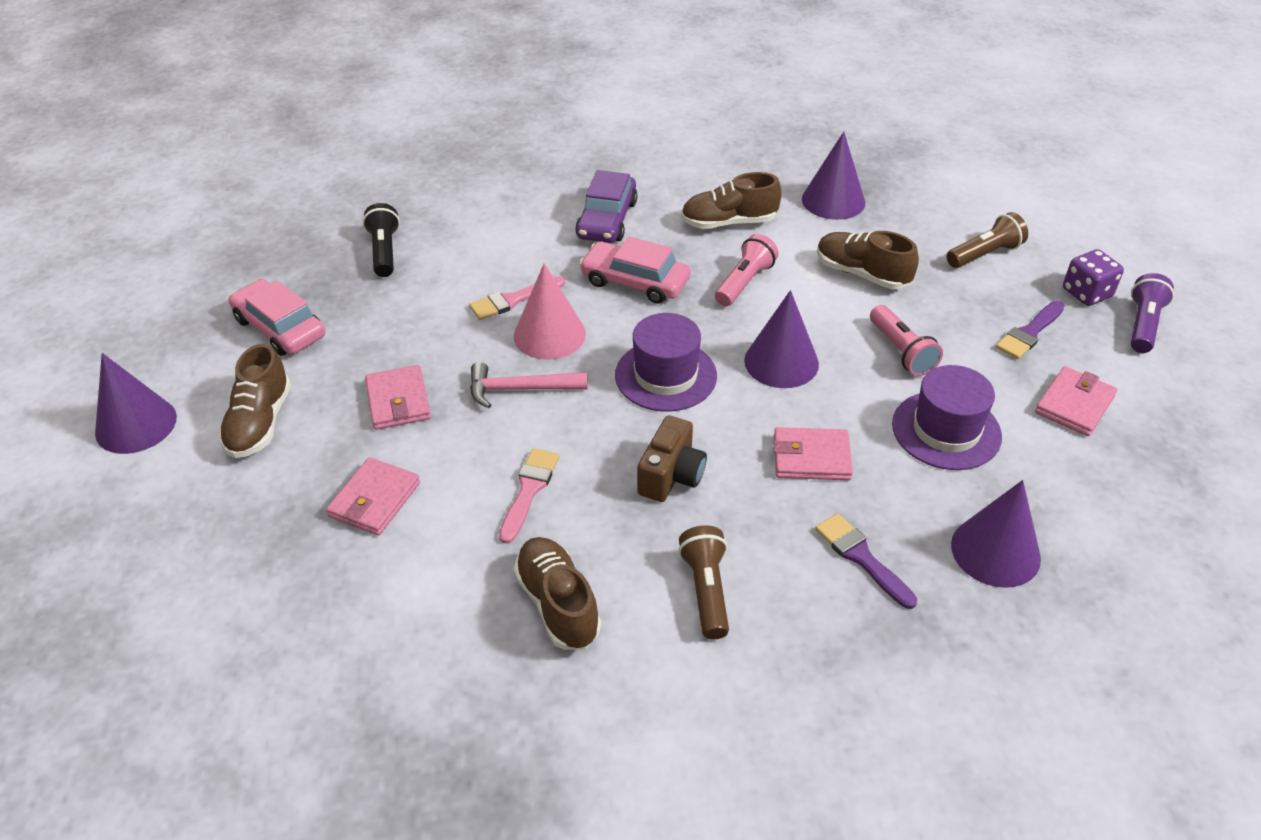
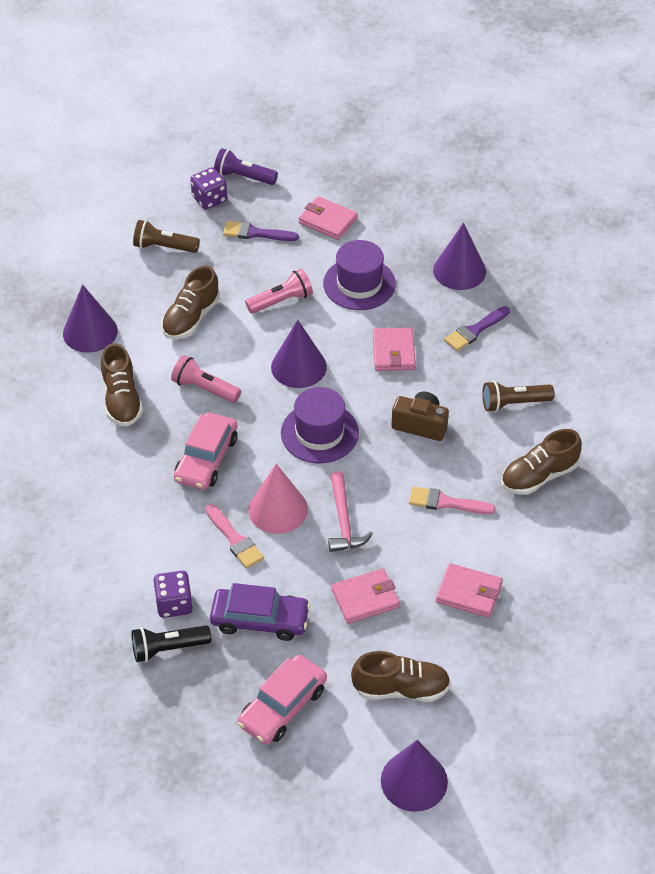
camera: 95 degrees left, 5 degrees up
(439, 256) = (174, 604): none -> purple dice
(607, 219) = (117, 485): purple car -> purple car (260, 619)
(985, 254) = (164, 247): brown flashlight -> brown flashlight turned 45 degrees counterclockwise
(1029, 332) = (256, 233): purple brush -> purple brush turned 150 degrees clockwise

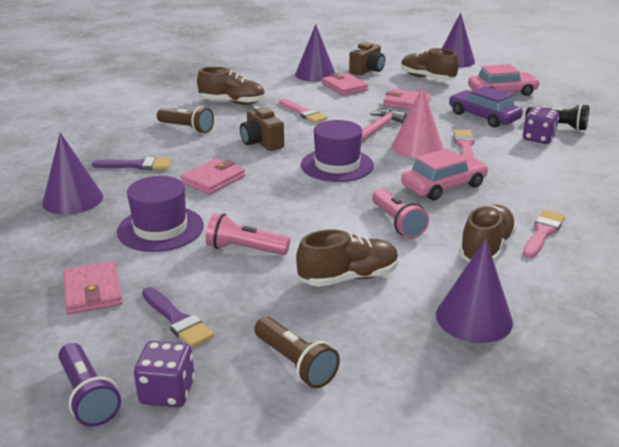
camera: 140 degrees left, 20 degrees down
(90, 443) = (543, 233): none -> pink brush
(298, 367) = (298, 202): purple cone -> purple cone (315, 74)
(492, 662) = (367, 70): none -> brown camera

